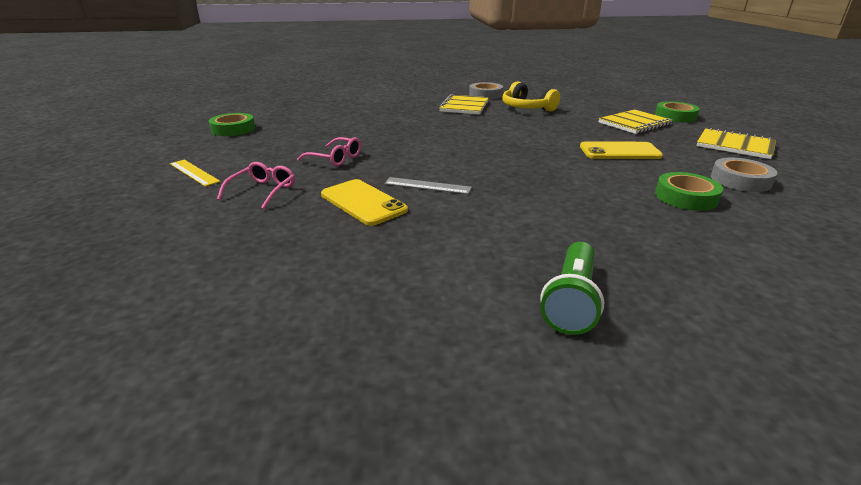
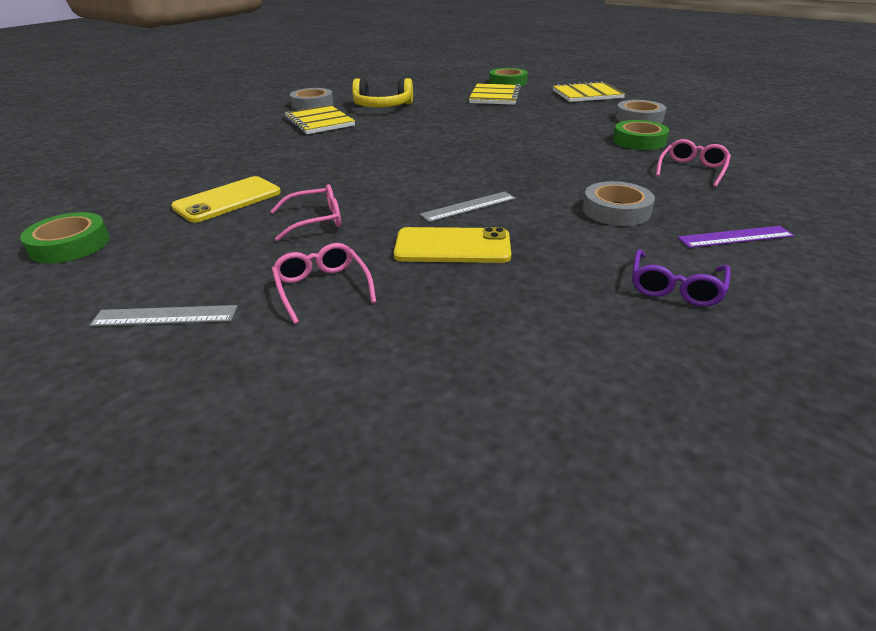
camera: 45 degrees left, 5 degrees up
(194, 172) = (165, 316): yellow ruler -> grey ruler
(425, 299) = (675, 288): none -> purple glasses
(520, 233) = (616, 210): none -> grey tape
(571, 301) = (735, 237): green flashlight -> purple ruler
(619, 151) = (534, 122): yellow phone -> yellow phone (228, 200)
(678, 238) = (692, 170): none -> pink glasses

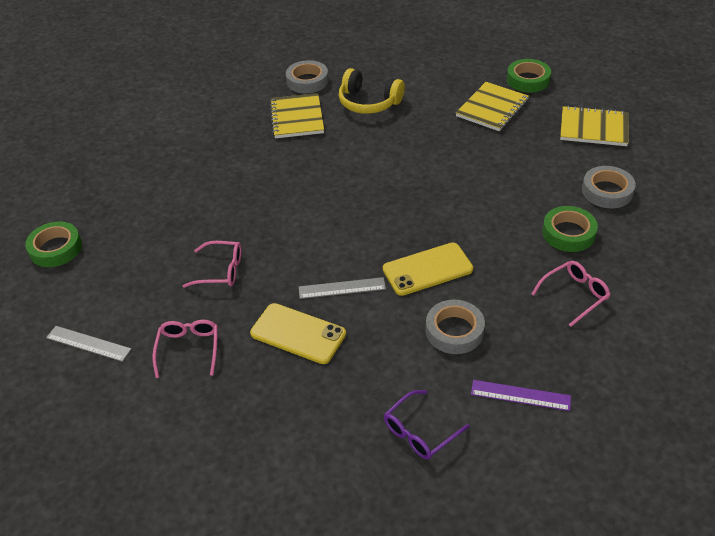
camera: 25 degrees right, 10 degrees up
(228, 200) = (172, 224): yellow phone -> yellow phone (427, 269)

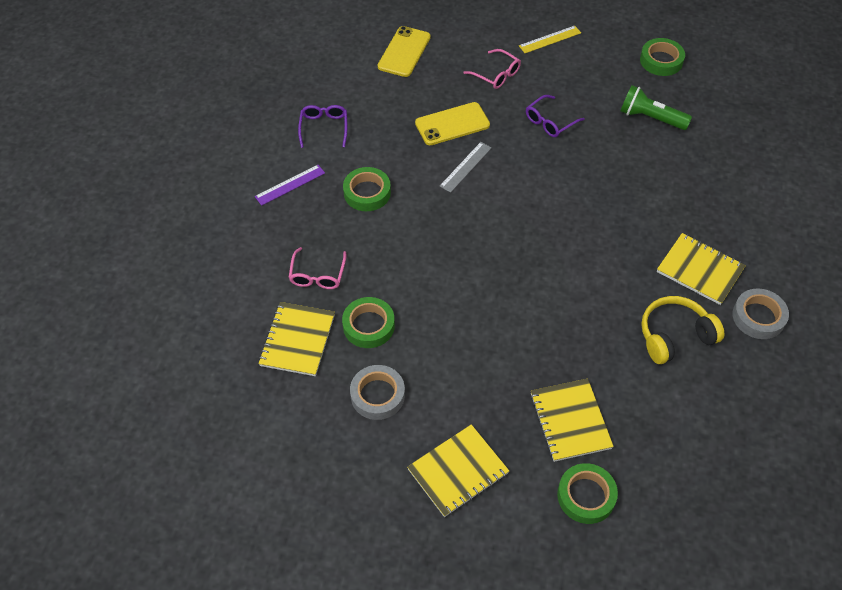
camera: 130 degrees right, 10 degrees up
(88, 343) = (550, 39): grey ruler -> yellow ruler
(150, 215) = (650, 118): none -> green flashlight
(221, 270) = (550, 122): pink glasses -> purple glasses
(427, 269) = (431, 219): yellow phone -> yellow phone (404, 52)
(454, 331) = (367, 193): grey tape -> green tape
(638, 261) = (297, 340): none -> yellow notebook

